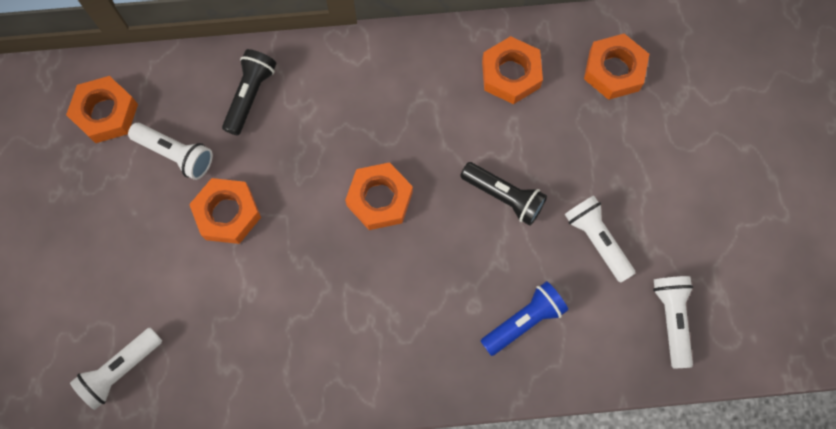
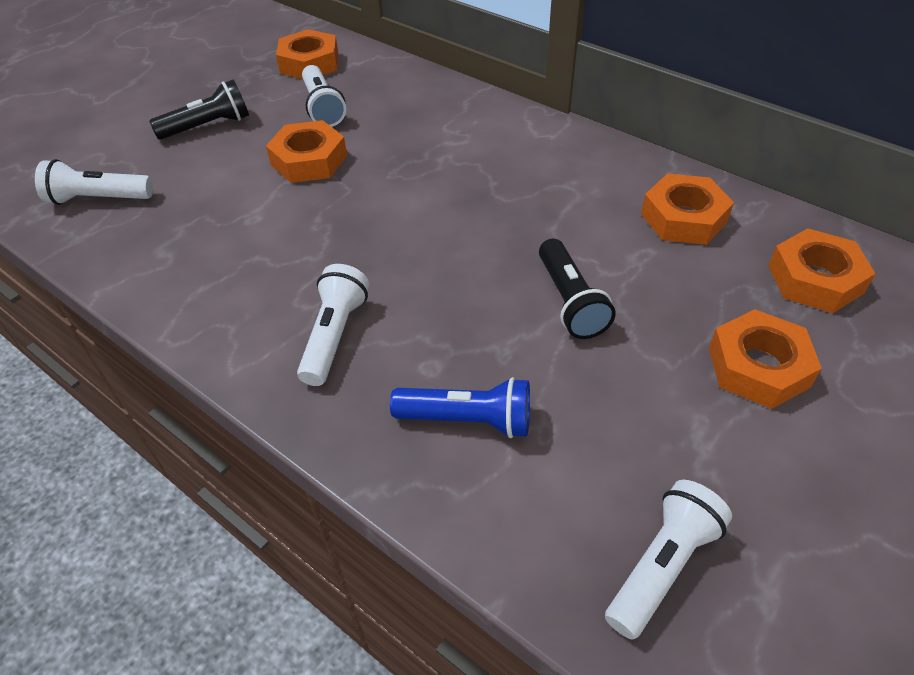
camera: 45 degrees right, 25 degrees down
(250, 95) = (423, 107): black flashlight -> black flashlight (208, 126)
(379, 199) = (443, 227): orange nut -> orange nut (758, 367)
(596, 240) = (640, 409): white flashlight -> white flashlight (334, 335)

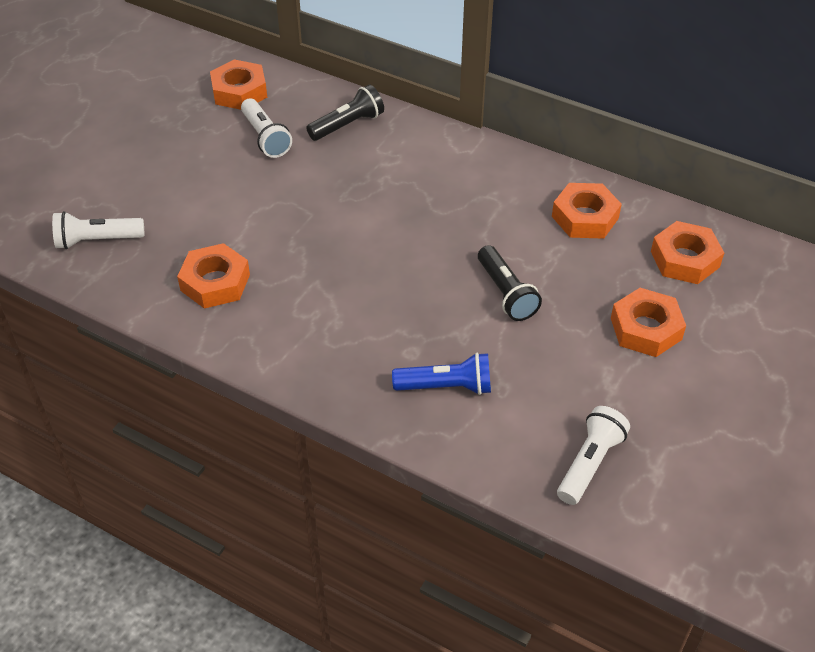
camera: 10 degrees left, 0 degrees up
(208, 126) = (168, 163): black flashlight -> black flashlight (348, 125)
(309, 160) = (268, 190): orange nut -> orange nut (215, 282)
(334, 335) = (333, 336): white flashlight -> none

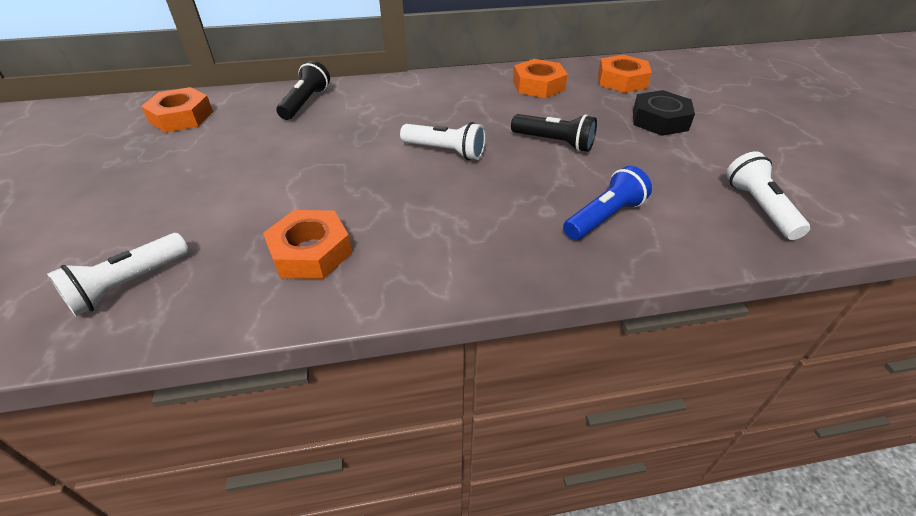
camera: 40 degrees left, 5 degrees down
(265, 138) = (241, 135): white flashlight -> white flashlight (445, 151)
(645, 329) = (659, 120): orange nut -> black nut

